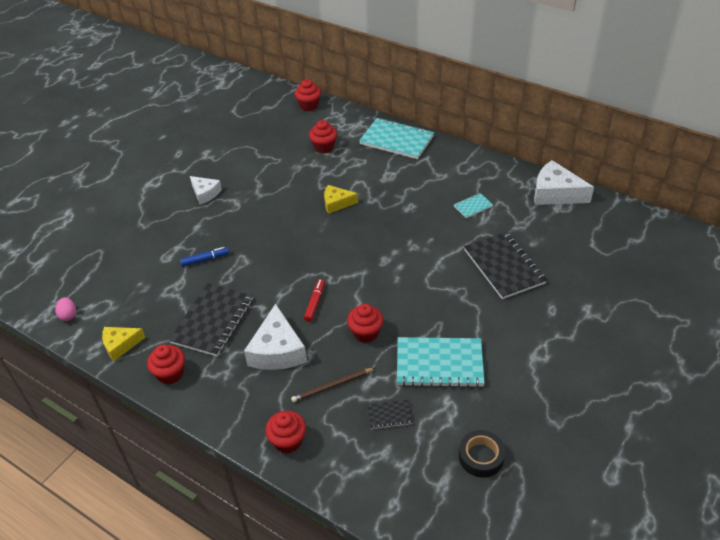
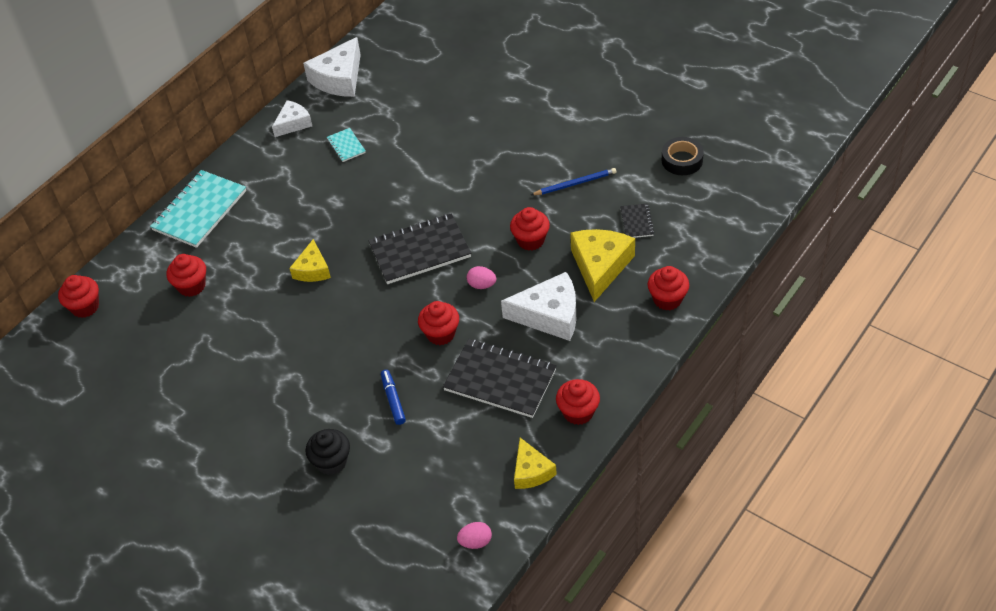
camera: 85 degrees left, 5 degrees up
(158, 233) = (331, 462): none -> black cupcake
(205, 193) = (258, 415): white cheese -> white cheese (293, 123)
(265, 281) = (440, 334): none -> red cupcake
(315, 303) = (482, 285): red marker -> pink egg
(332, 386) = (600, 266): brown pencil -> yellow cheese
(439, 364) = (575, 183): turquoise notebook -> blue pencil
(504, 266) = (447, 128): black notebook -> black notebook (420, 251)

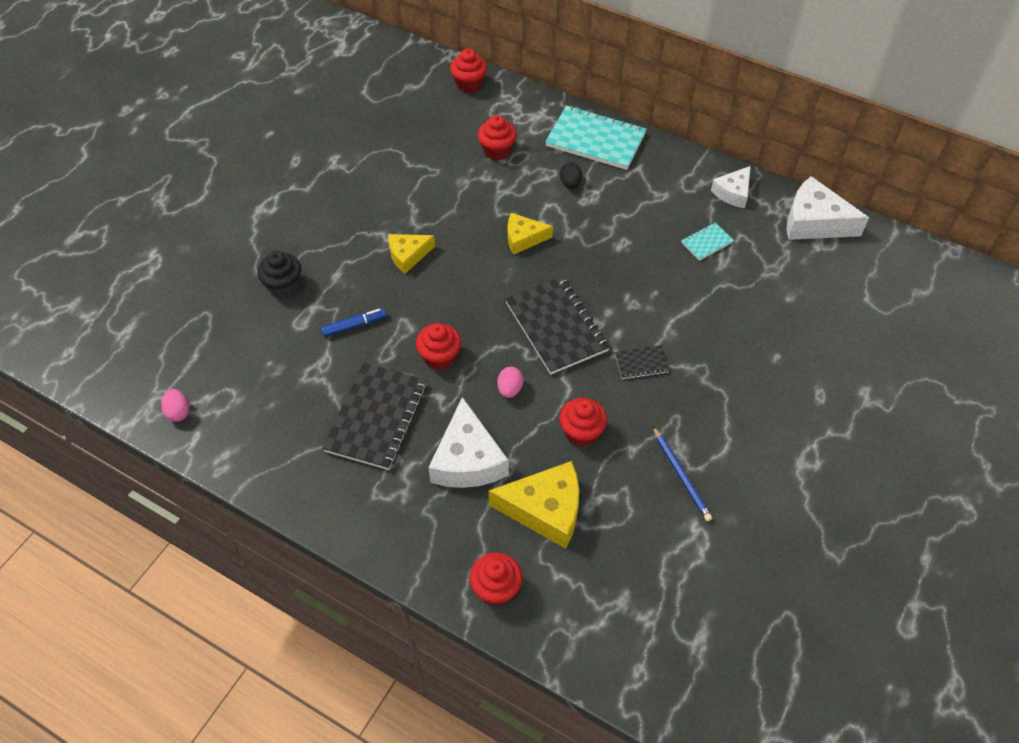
camera: 80 degrees right, 5 degrees up
(252, 232) = (570, 183): none -> black egg
(293, 123) = (733, 193): white cheese -> white cheese turned 90 degrees clockwise
(531, 471) = (256, 455): yellow cheese -> yellow cheese (408, 255)
(578, 412) = (329, 496): red cupcake -> none
(637, 222) = (623, 549): black notebook -> black notebook (641, 363)
(682, 160) = (744, 604): black tape -> none

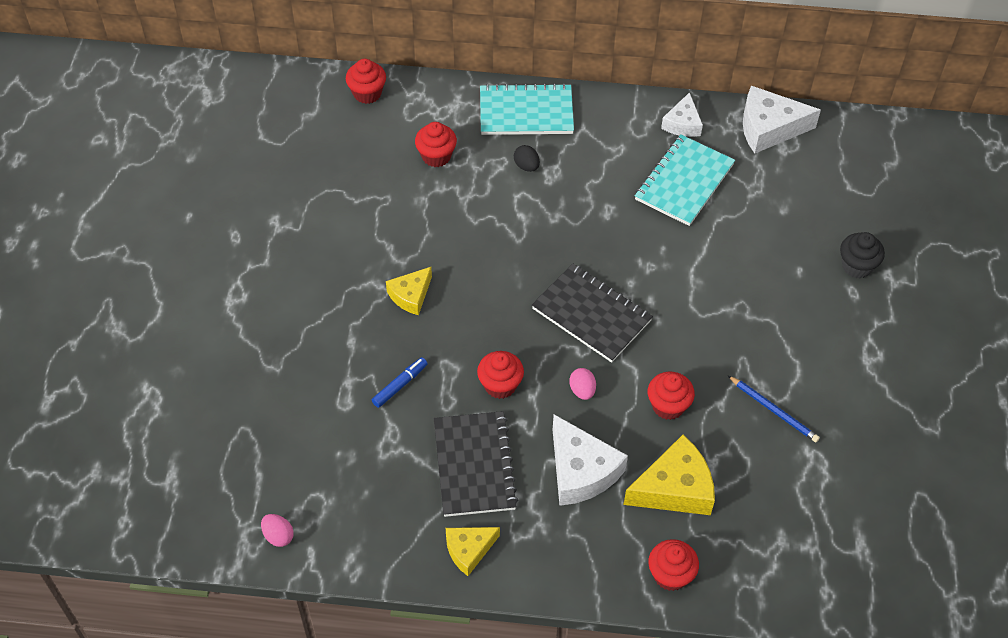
camera: 25 degrees left, 0 degrees up
(284, 286) = (305, 371): black cupcake -> black cupcake (857, 266)
(523, 238) = (513, 238): yellow cheese -> yellow cheese (469, 550)
(641, 363) = (686, 321): black notebook -> none
(707, 242) = (684, 182): turquoise notebook -> turquoise notebook, size x2.12

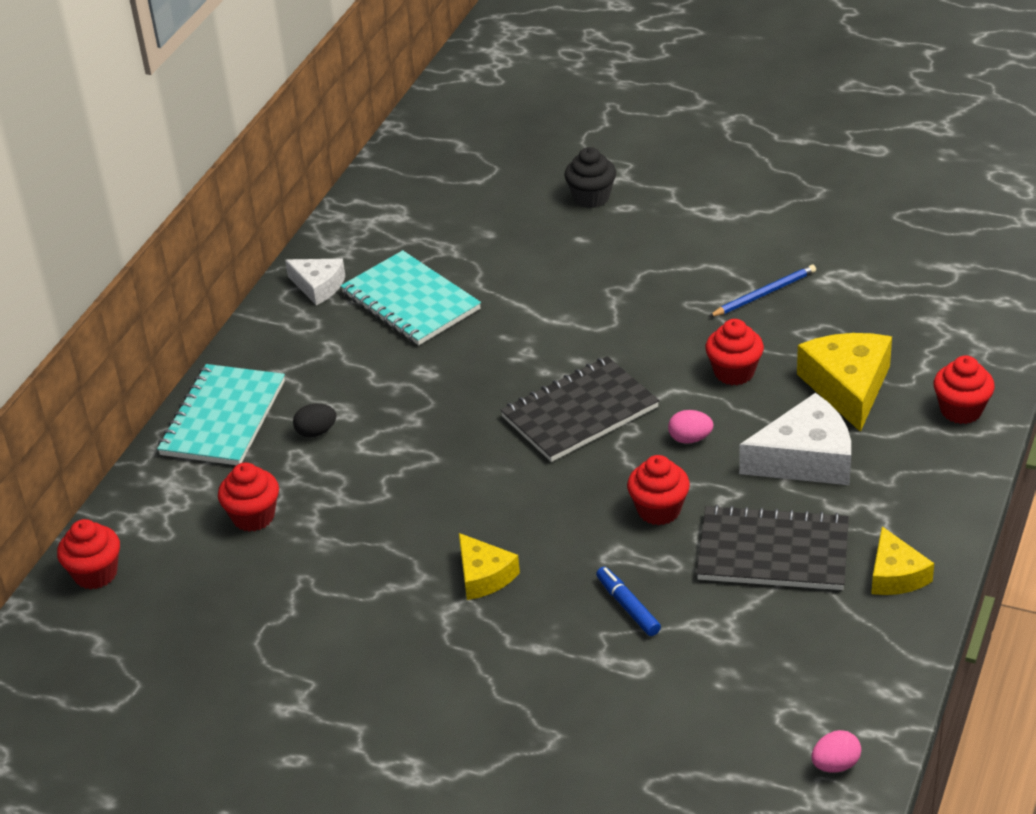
camera: 70 degrees left, 15 degrees down
(769, 128) = (362, 221): white cheese -> none

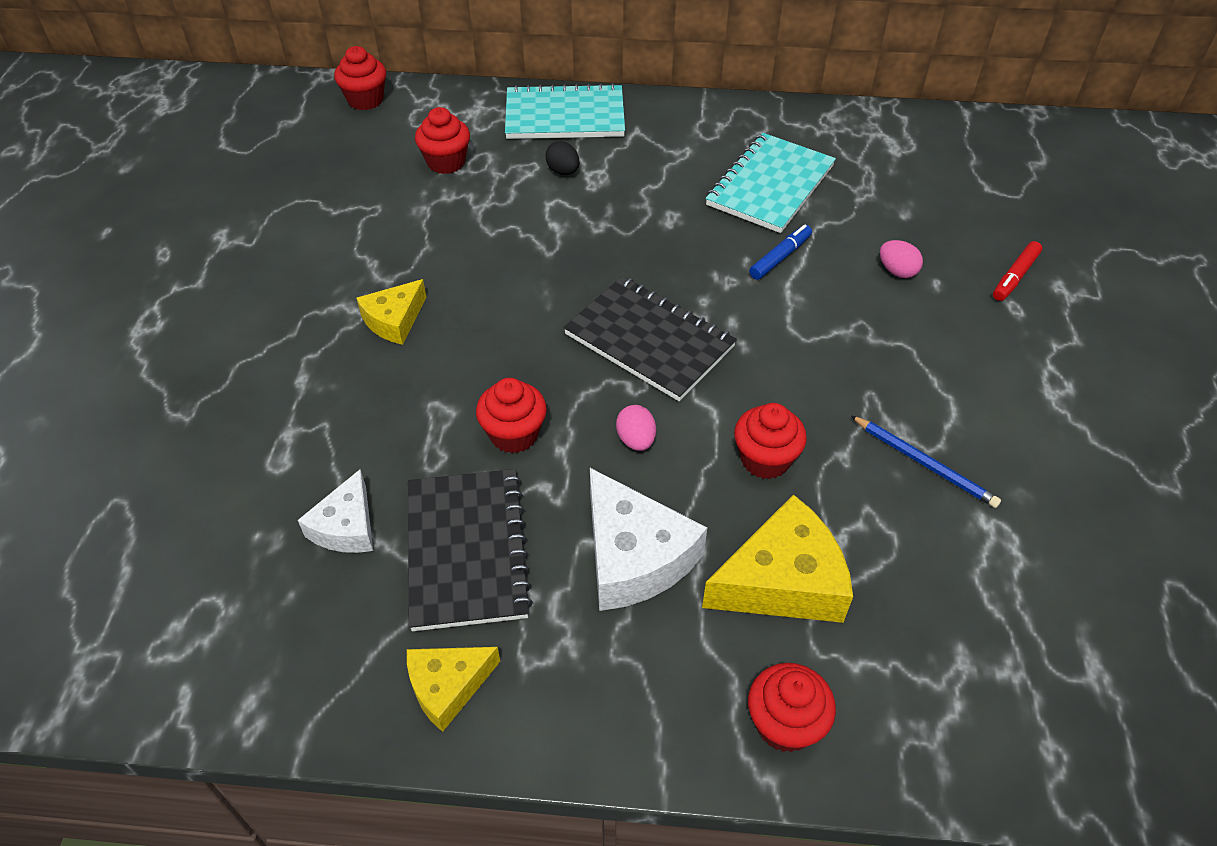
camera: 70 degrees right, 10 degrees up
(318, 286) = (764, 125): white cheese -> white cheese (346, 526)
(591, 197) = (1014, 277): black cupcake -> red marker
(628, 607) = (364, 437): blue marker -> blue marker (780, 257)
(835, 765) = (136, 667): pink egg -> pink egg (897, 271)

